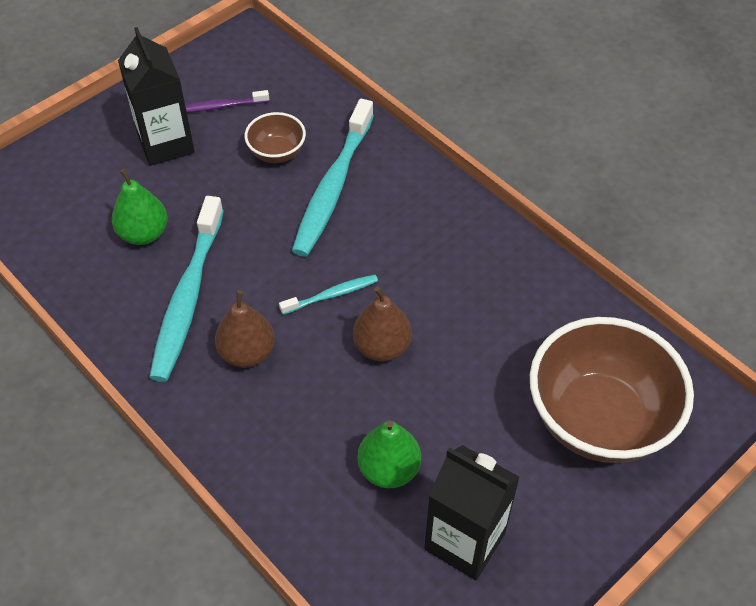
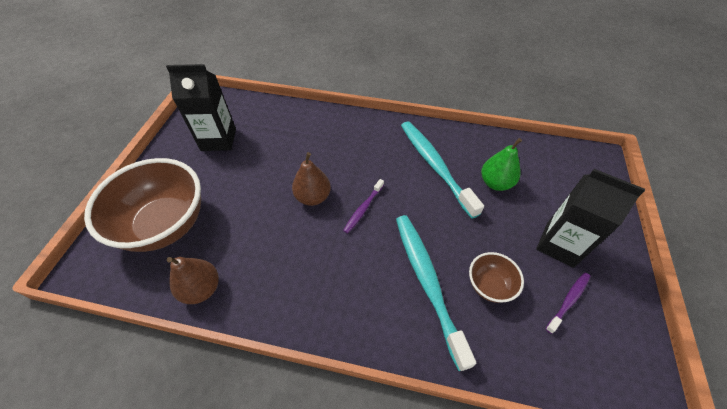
camera: 145 degrees right, 0 degrees up
(247, 353) = (379, 158): brown pear -> brown pear (201, 289)
(332, 295) = (363, 209): turquoise toothbrush -> purple toothbrush
(389, 469) = (271, 147): green pear -> none

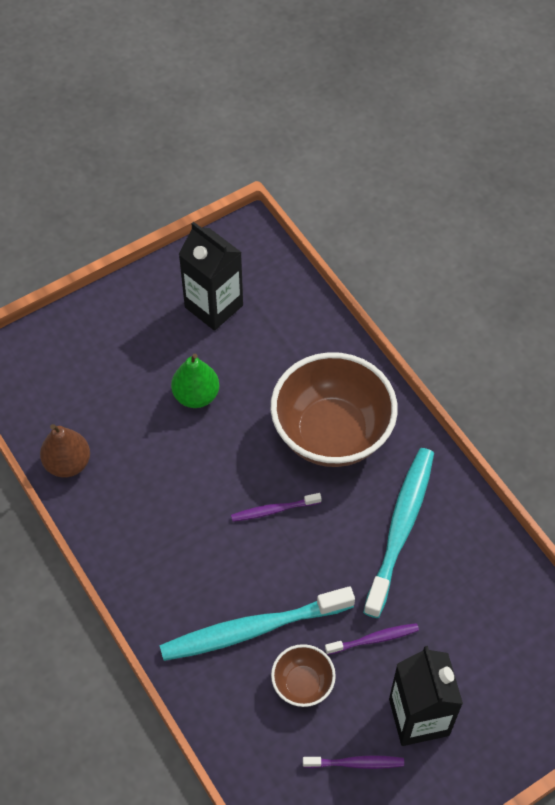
camera: 45 degrees right, 5 degrees up
(165, 225) = (88, 372): brown bowl -> brown bowl (332, 433)
(313, 197) = (240, 455): brown pear -> none
(427, 282) = (252, 629): turquoise toothbrush -> turquoise toothbrush turned 135 degrees counterclockwise
(490, 227) = (374, 639): none -> purple toothbrush
(495, 183) = (441, 604): green pear -> green pear (196, 395)

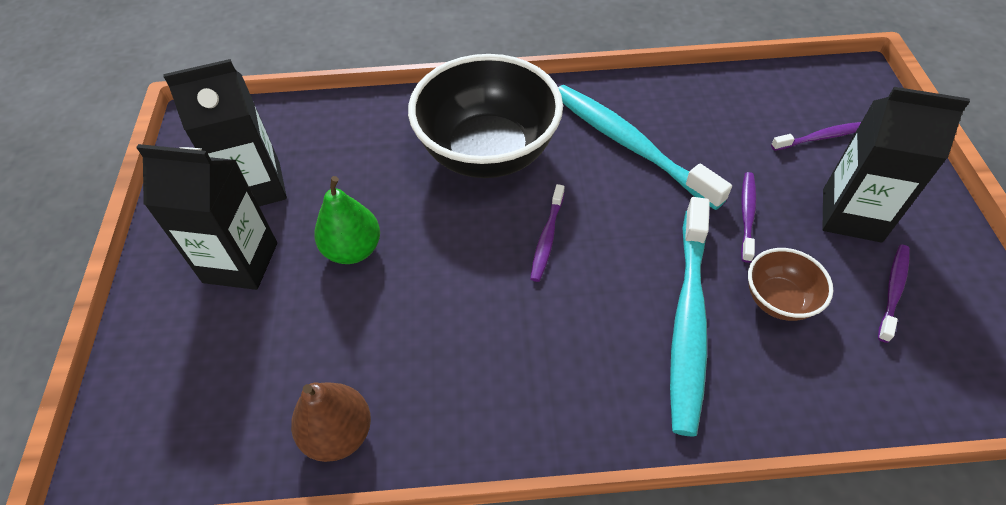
camera: 60 degrees left, 5 degrees down
(150, 337) = (240, 262): none -> black carton
(332, 433) = (488, 153): brown bowl -> black bowl
(498, 672) = (821, 137): none -> purple toothbrush

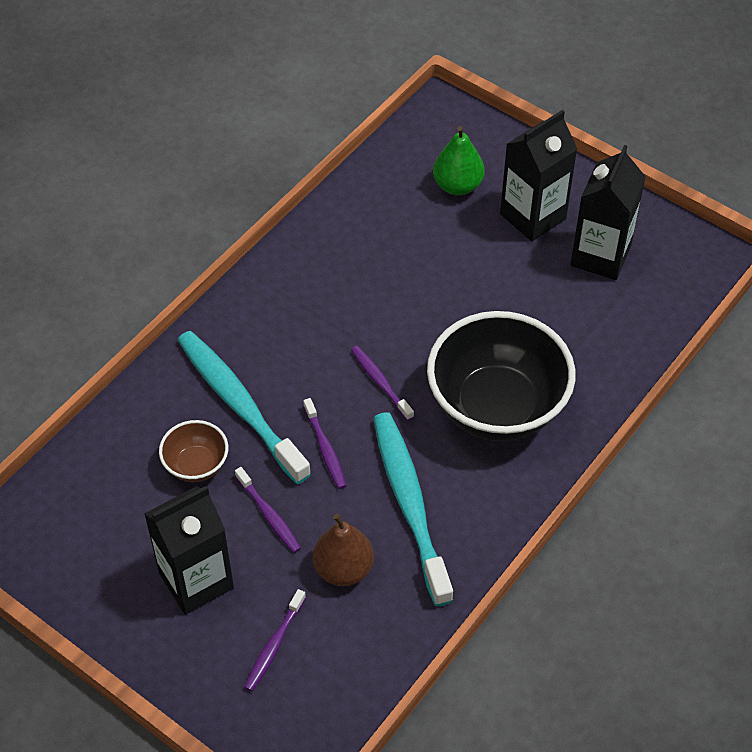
camera: 130 degrees right, 0 degrees up
(338, 433) = (357, 200): brown pear -> brown pear (343, 569)
(353, 250) = (483, 275): green pear -> green pear (457, 185)
(629, 144) = (410, 504): turquoise toothbrush -> turquoise toothbrush turned 105 degrees counterclockwise
(893, 290) = (127, 536): purple toothbrush -> purple toothbrush (325, 449)

